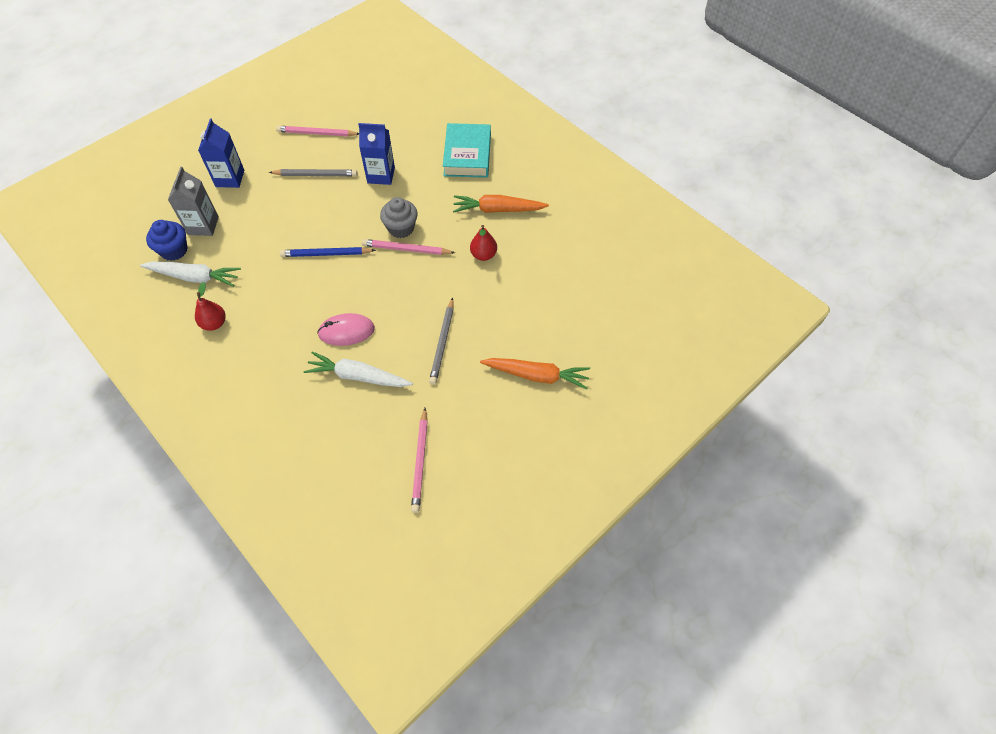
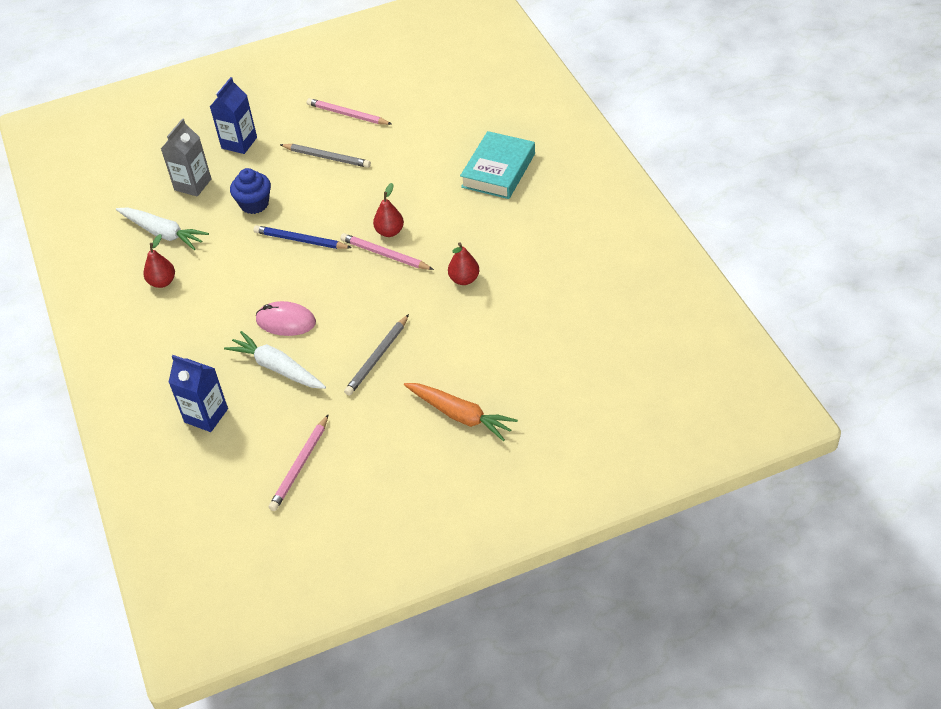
camera: 25 degrees right, 10 degrees down
(174, 250) = (155, 202): blue cupcake -> blue cupcake (254, 204)
(381, 175) = (394, 172): blue carton -> blue carton (206, 415)
(401, 228) = (389, 232): grey cupcake -> red pear
(498, 210) = (503, 236): orange carrot -> none

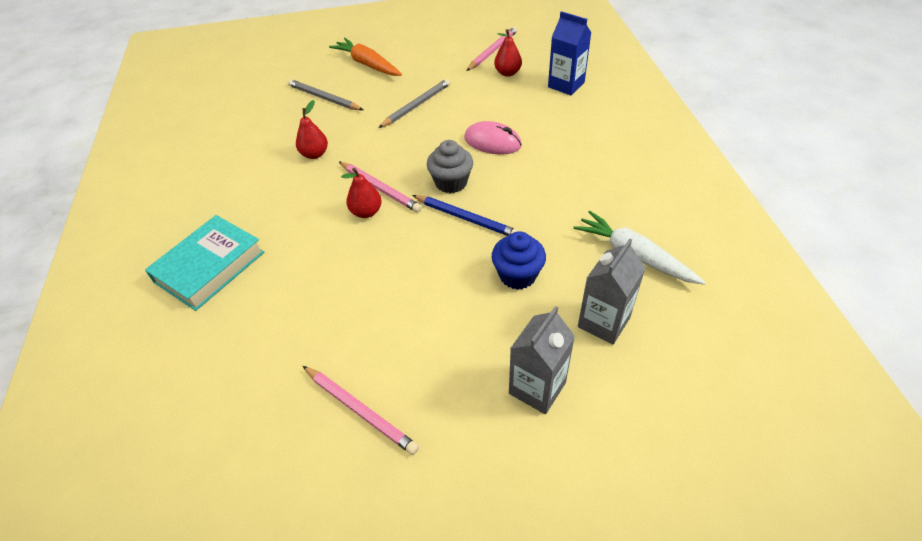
camera: 170 degrees left, 0 degrees up
(162, 282) = (623, 196): red pear -> red pear (507, 73)
(239, 143) = (537, 388): blue carton -> grey carton
(277, 368) = (504, 108): white carrot -> none
(320, 271) = (451, 182): none -> grey cupcake
(327, 157) = (411, 331): grey pencil -> grey pencil (324, 98)

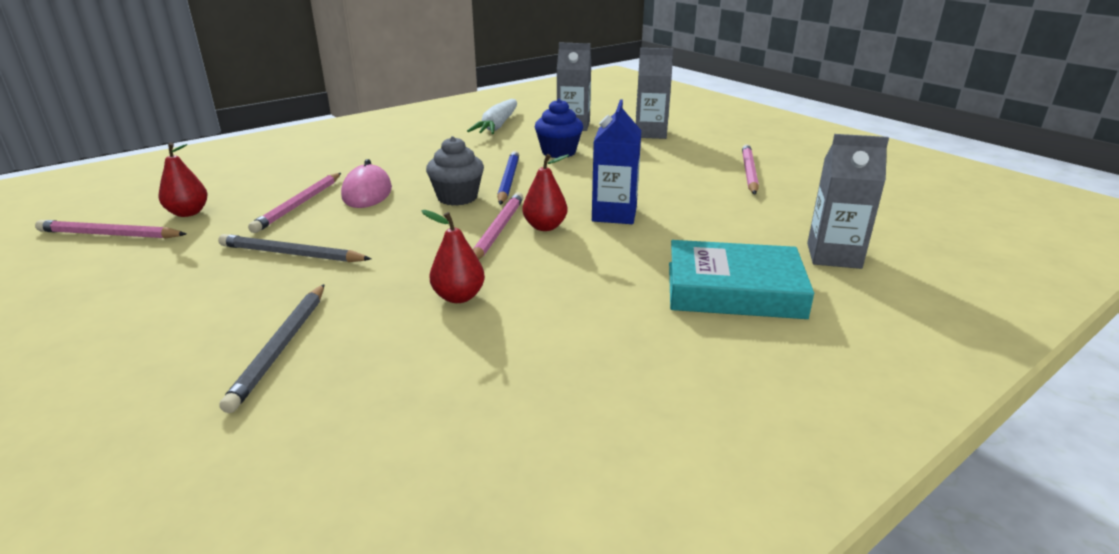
camera: 120 degrees left, 20 degrees down
(184, 352) = (833, 256): none -> grey carton
(367, 64) = (136, 339): orange carrot -> none
(491, 112) = (299, 205): none -> pink pencil
(566, 85) = (224, 178): blue carton -> blue carton (614, 214)

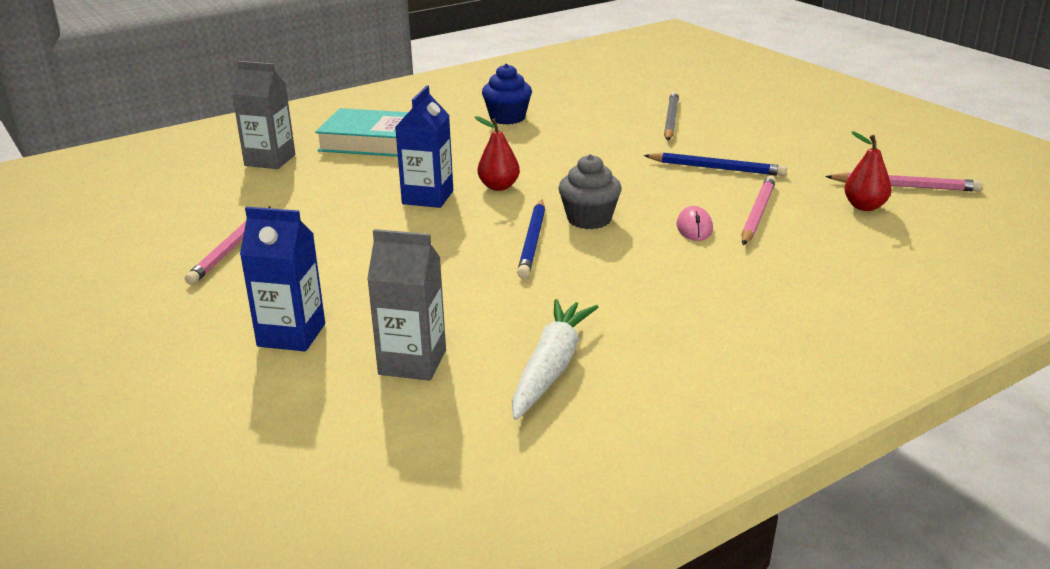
camera: 175 degrees left, 0 degrees up
(291, 254) = (716, 168): grey pencil -> blue pencil
(367, 192) = (694, 228): pink mouse -> pink mouse, size x0.66
(458, 297) = (569, 140): red pear -> none
(498, 230) = (543, 184): pink pencil -> none
(558, 152) = (458, 291): blue cupcake -> blue cupcake (507, 118)
(650, 133) = (291, 335): grey carton -> blue carton

